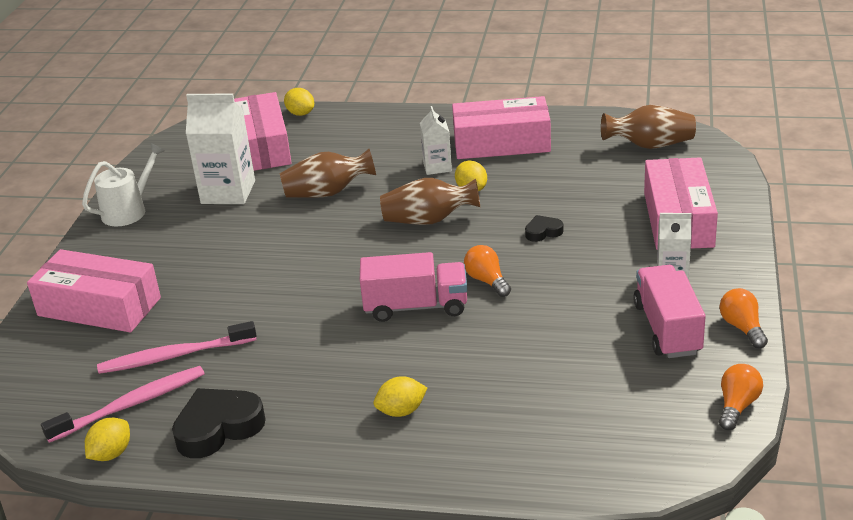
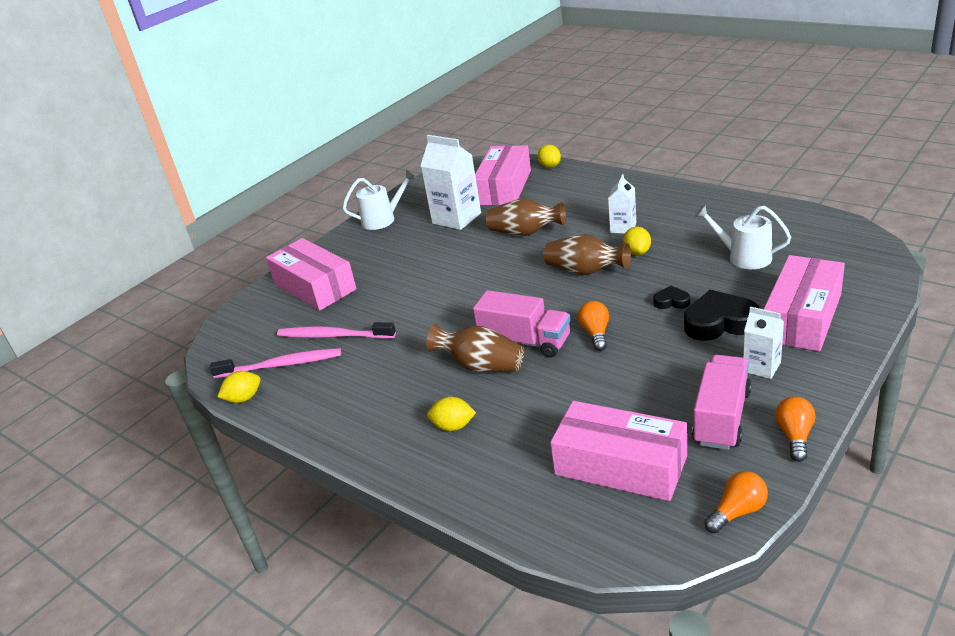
camera: 30 degrees right, 0 degrees up
(218, 428) = (321, 400): black heart -> black heart (719, 322)
(501, 143) = (689, 217): pink box -> pink box (620, 465)
(585, 173) = (744, 257): none -> white watering can
(650, 145) = (822, 243): brown vase -> brown vase (481, 366)

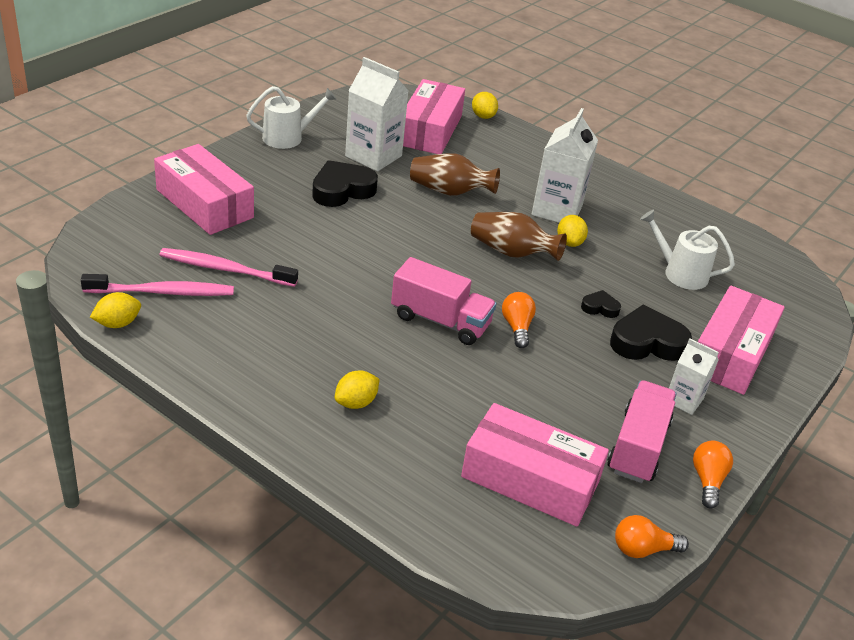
camera: 10 degrees left, 5 degrees up
(431, 251) = (342, 190): none -> black heart
(453, 426) = (356, 402): yellow lemon -> yellow lemon turned 45 degrees counterclockwise
(481, 366) = (390, 340): brown vase -> none
(623, 228) = (557, 210): white carton -> white carton, size x1.75
(737, 511) = (642, 549): orange light bulb -> orange light bulb turned 150 degrees counterclockwise

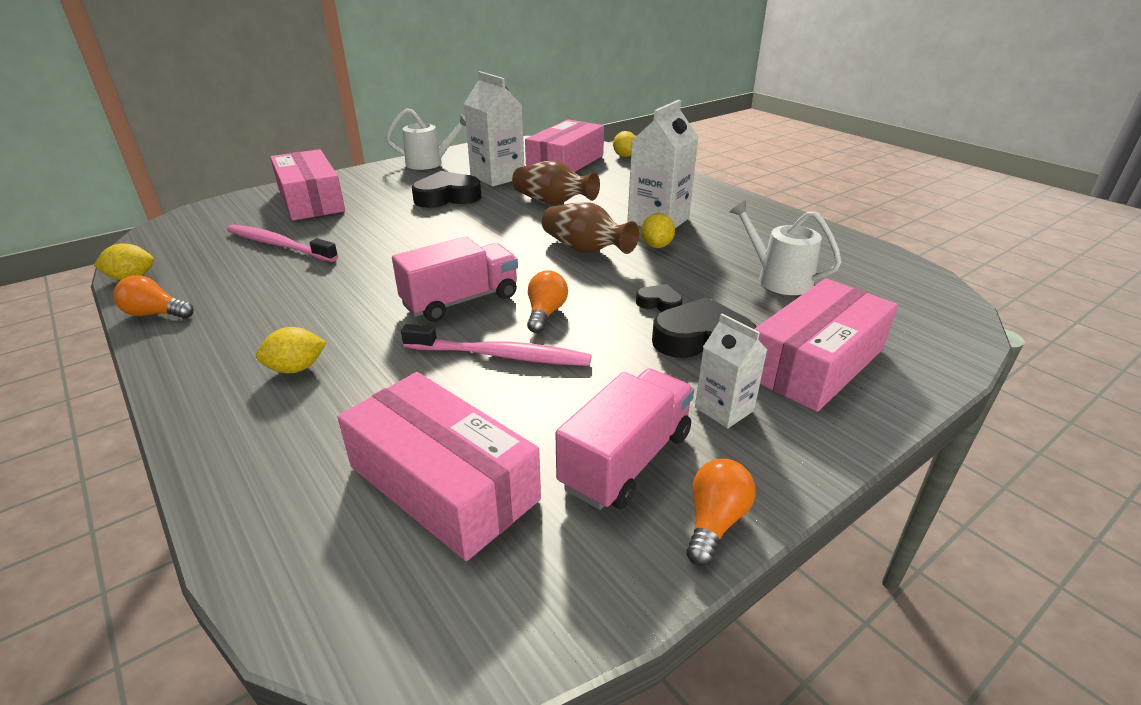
camera: 20 degrees right, 5 degrees down
(163, 292) = (202, 258): pink toothbrush -> pink toothbrush (501, 355)
(440, 321) = (461, 301): pink truck -> pink truck turned 75 degrees counterclockwise
(642, 549) = (552, 617): orange light bulb -> orange light bulb (155, 314)

